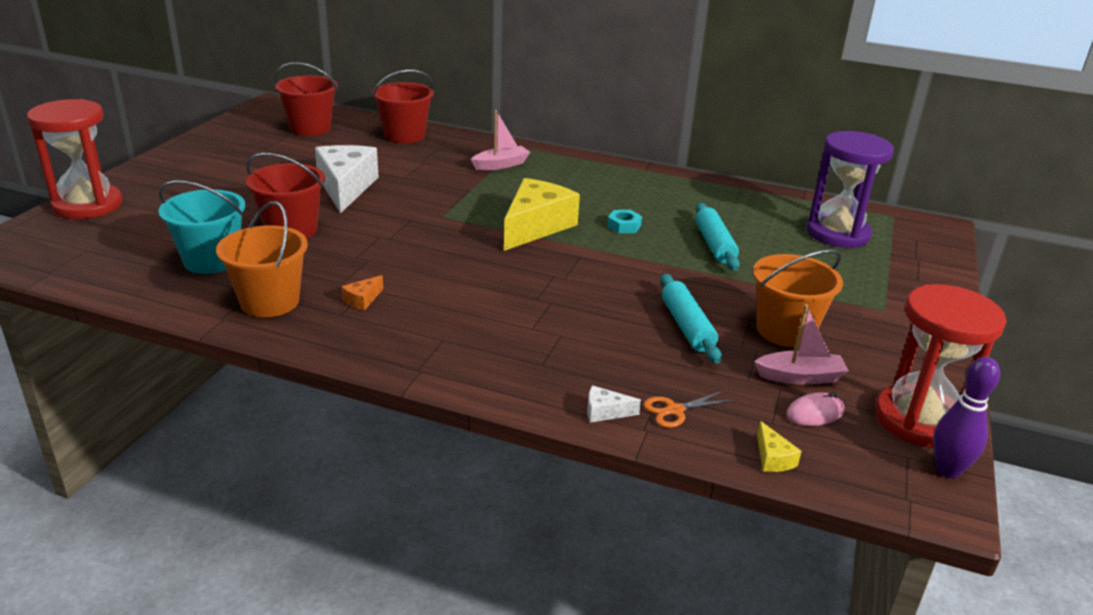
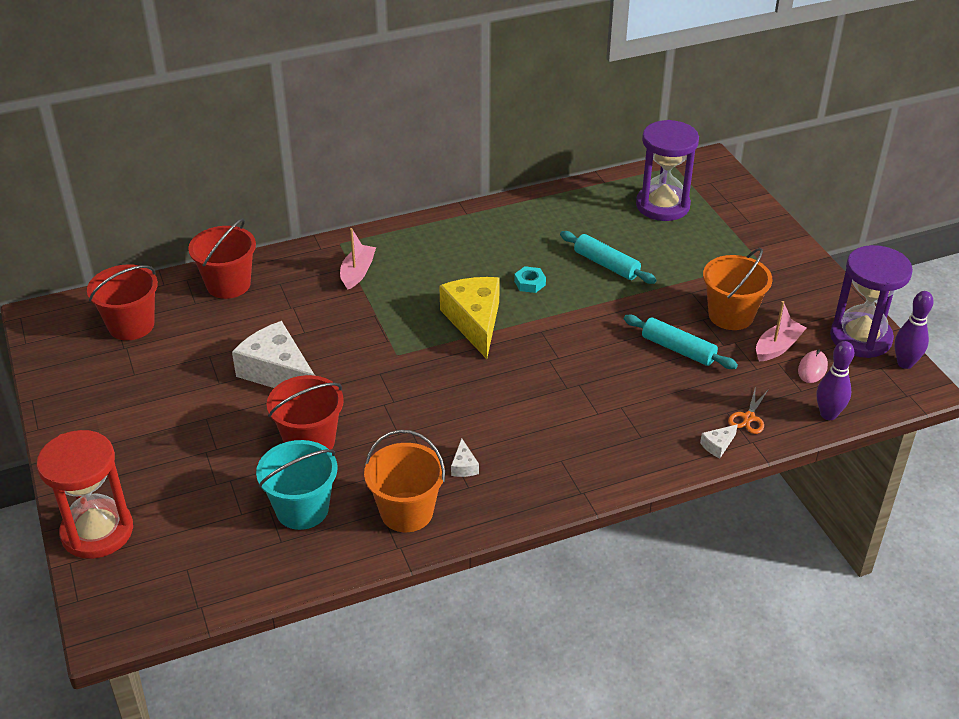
camera: 40 degrees left, 10 degrees up
(362, 300) = (464, 466): orange cheese -> white cheese
(773, 458) = (828, 414): yellow cheese -> purple bowling pin
(918, 420) = (860, 338): red hourglass -> purple hourglass

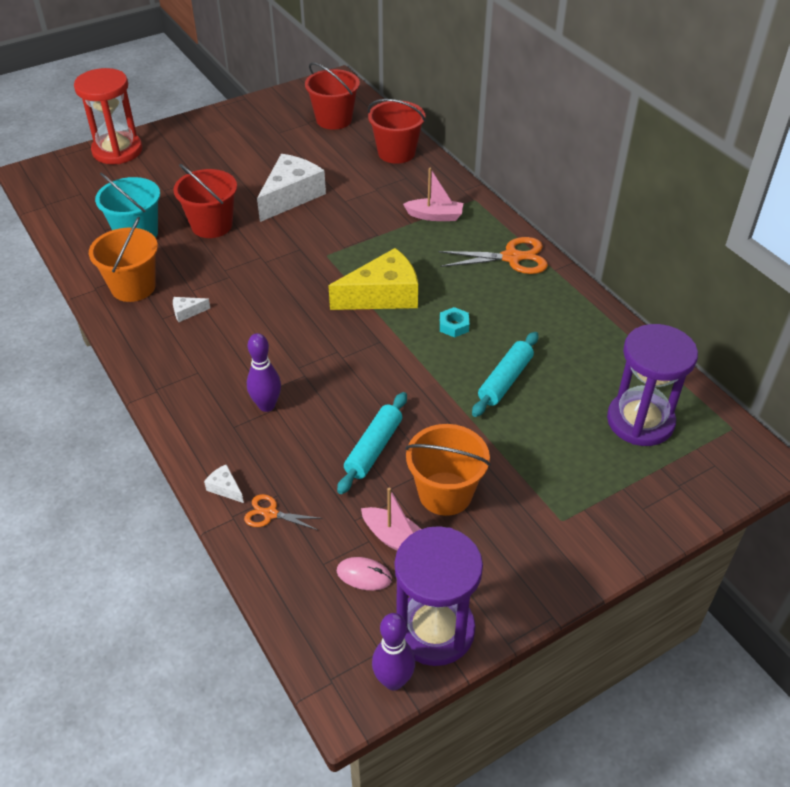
camera: 80 degrees right, 5 degrees up
(441, 234) = (512, 258): none -> orange scissors
(828, 414) = (284, 590): purple bowling pin -> purple bowling pin (266, 405)

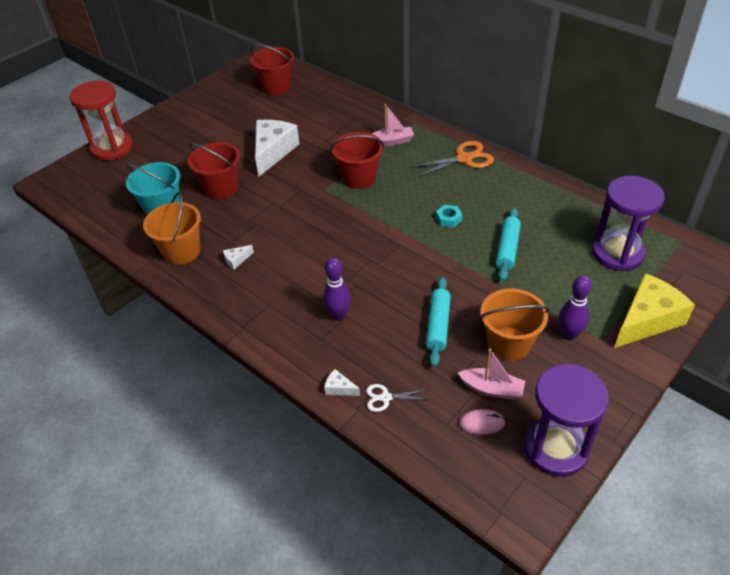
camera: 15 degrees left, 0 degrees up
(270, 514) = (385, 398): orange scissors -> white scissors
(383, 295) = (384, 209): yellow cheese -> yellow cheese (647, 320)
(393, 680) = (546, 496): purple bowling pin -> purple bowling pin (569, 334)
(396, 153) = (337, 101): red bucket -> red bucket (359, 178)

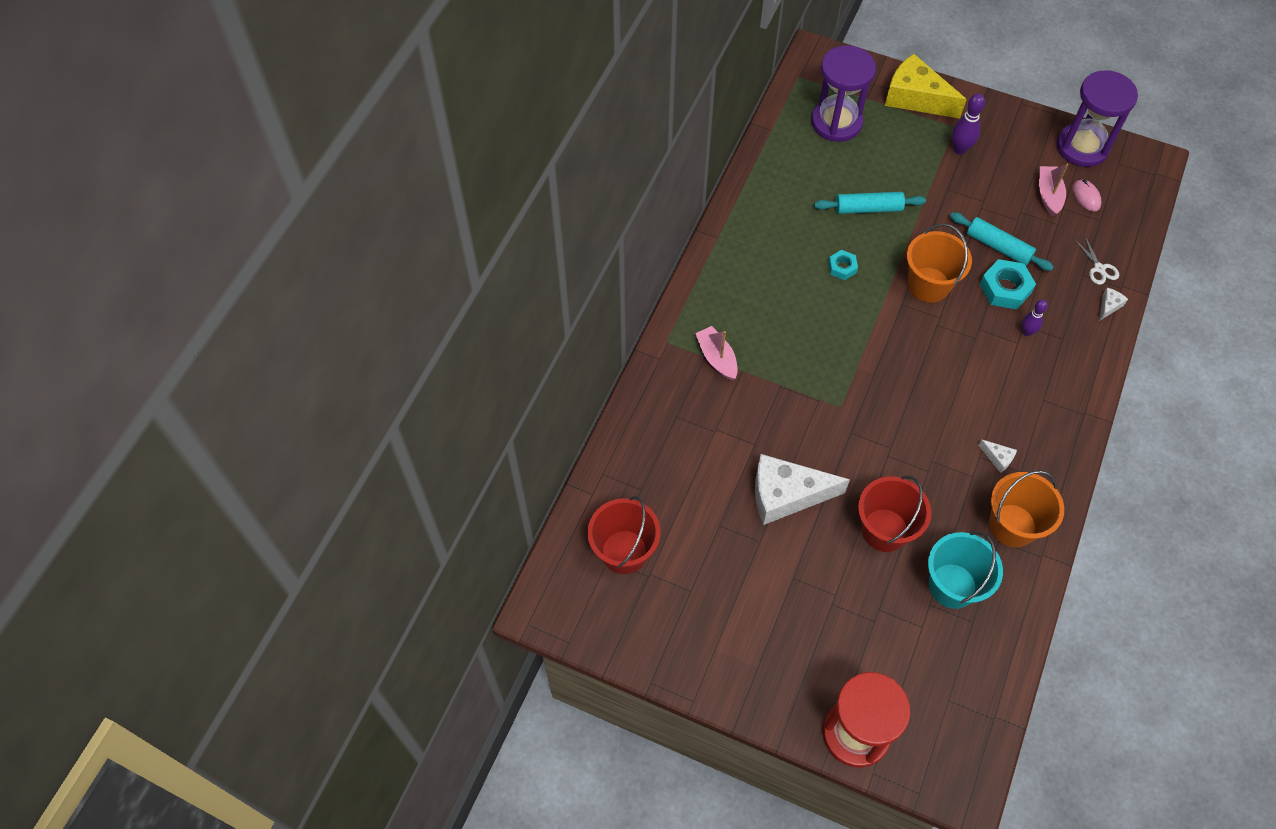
camera: 110 degrees left, 15 degrees up
(338, 315) = (1027, 332): purple bowling pin -> purple bowling pin, size x0.66
(339, 388) = (1109, 306): white cheese -> white cheese turned 150 degrees counterclockwise
(359, 178) = (804, 374): red bucket -> none
(389, 315) = (1005, 288): none -> turquoise nut
(438, 325) = (998, 247): turquoise rolling pin -> turquoise rolling pin turned 45 degrees clockwise
(464, 159) = (727, 272): orange scissors -> none
(509, 344) = (993, 190): orange bucket -> orange bucket (928, 285)

